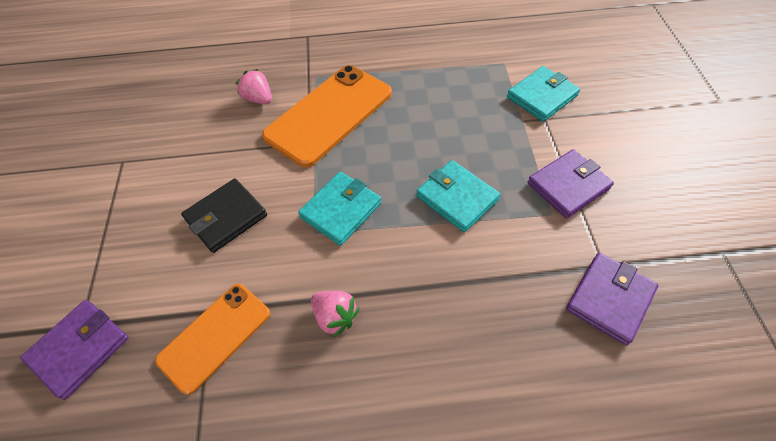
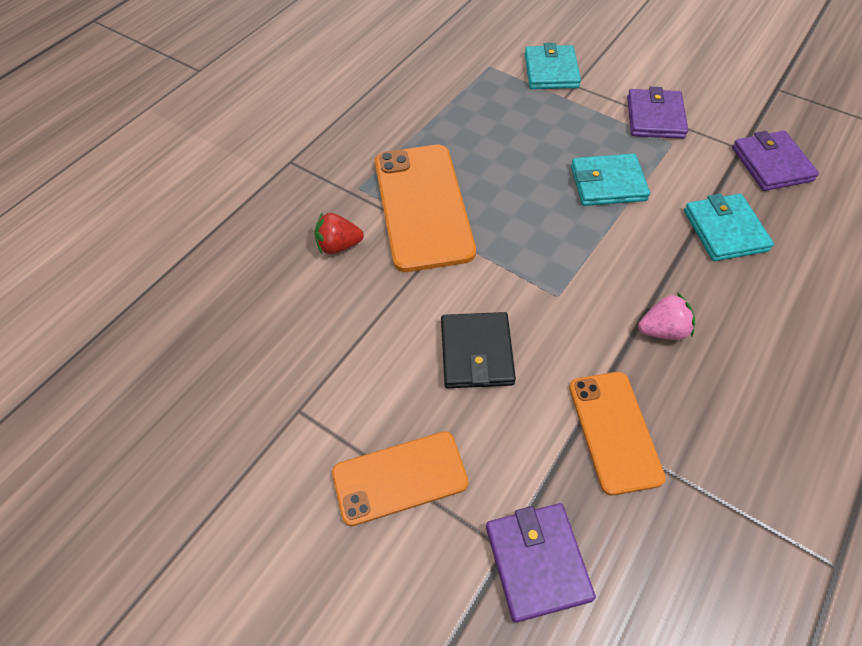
camera: 50 degrees left, 0 degrees up
(102, 238) = (400, 477): none -> orange phone
(259, 99) = (339, 246): pink strawberry -> red strawberry
(341, 210) = (550, 263): turquoise wallet -> turquoise wallet (724, 230)

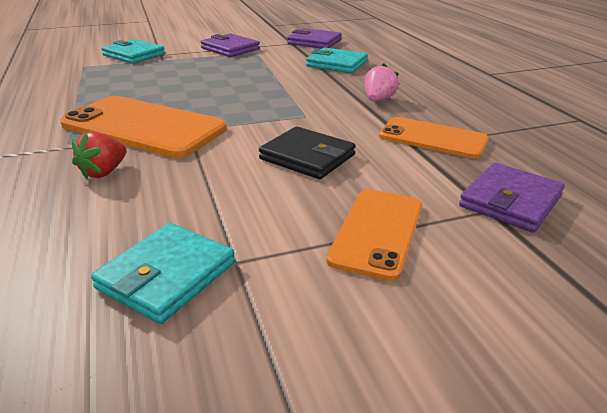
camera: 55 degrees left, 25 degrees down
(537, 562) = (510, 201): purple wallet -> purple wallet turned 75 degrees counterclockwise
(607, 183) = (250, 74): turquoise wallet -> turquoise wallet (166, 276)

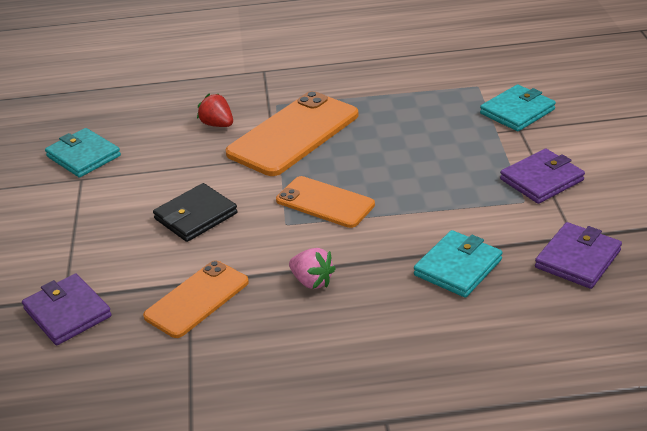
camera: 105 degrees right, 5 degrees up
(377, 232) = (73, 236): orange phone -> orange phone (325, 202)

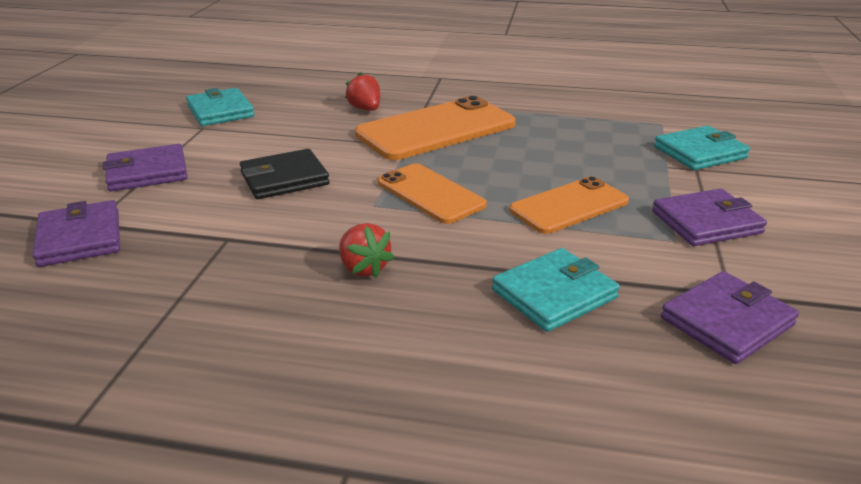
camera: 15 degrees right, 5 degrees down
(70, 238) = (147, 172): none -> purple wallet
(197, 299) = (222, 256): orange phone -> orange phone (569, 206)
(312, 281) = (363, 268): pink strawberry -> red strawberry

